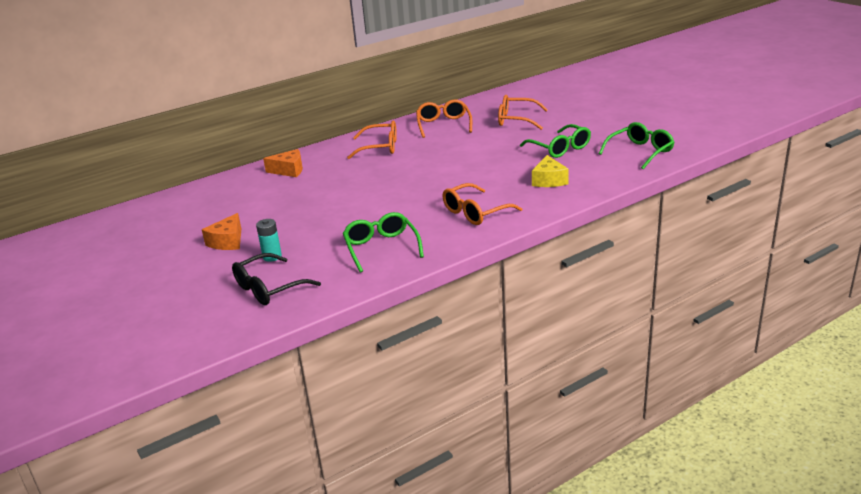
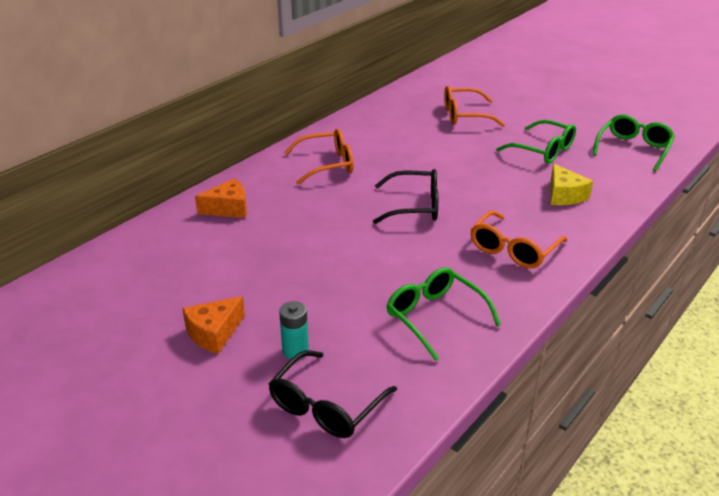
camera: 20 degrees left, 5 degrees up
(227, 241) = (214, 333): orange cheese -> orange cheese turned 45 degrees clockwise
(423, 179) = (414, 206): none -> black glasses
(443, 125) = (384, 127): orange glasses -> none

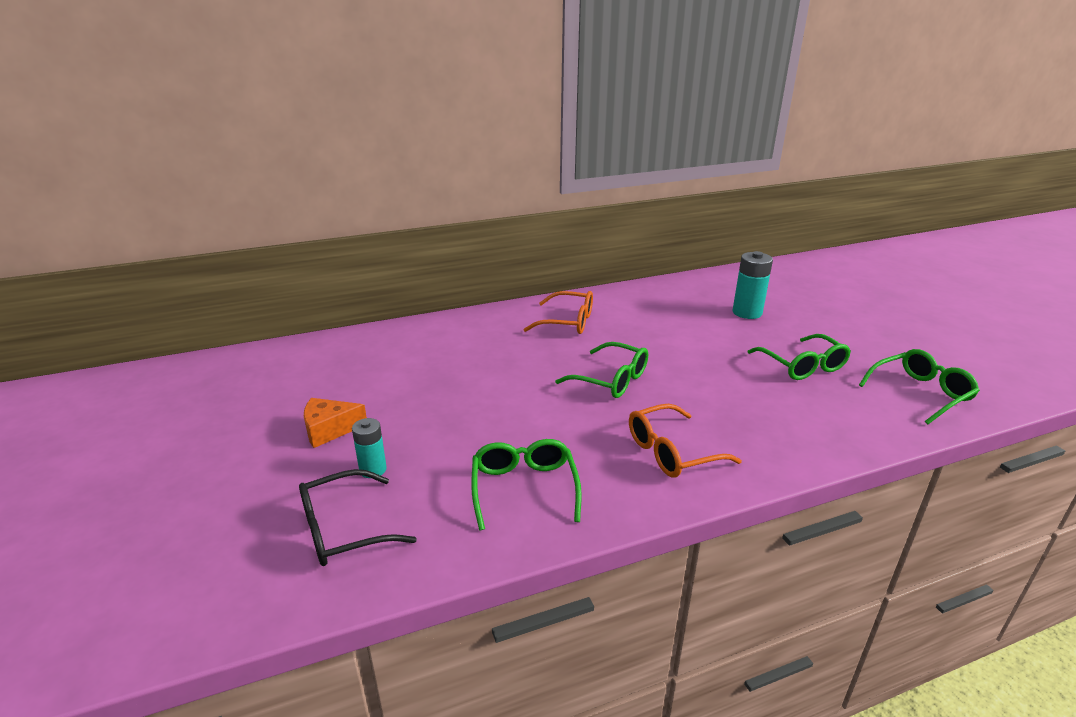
camera: 30 degrees right, 5 degrees down
(228, 208) = (449, 335): orange cheese -> none
(414, 206) = (610, 380): black glasses -> green glasses
(465, 115) = (747, 312): orange glasses -> turquoise battery
(564, 195) = (784, 416): yellow cheese -> none

